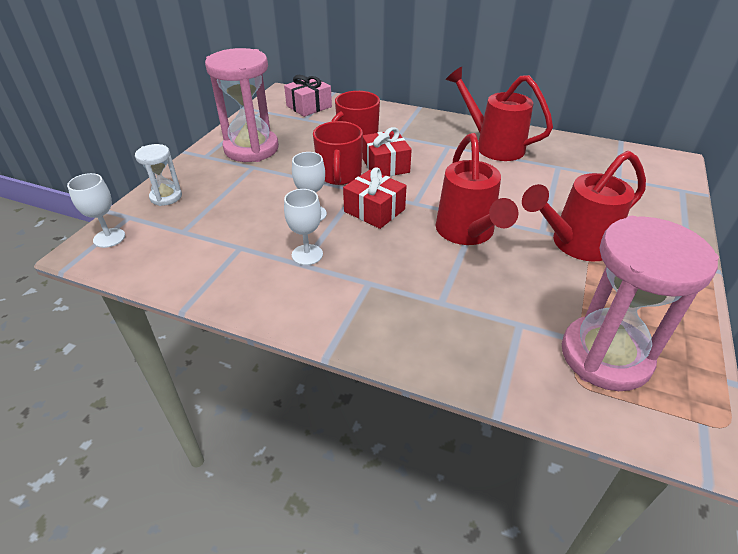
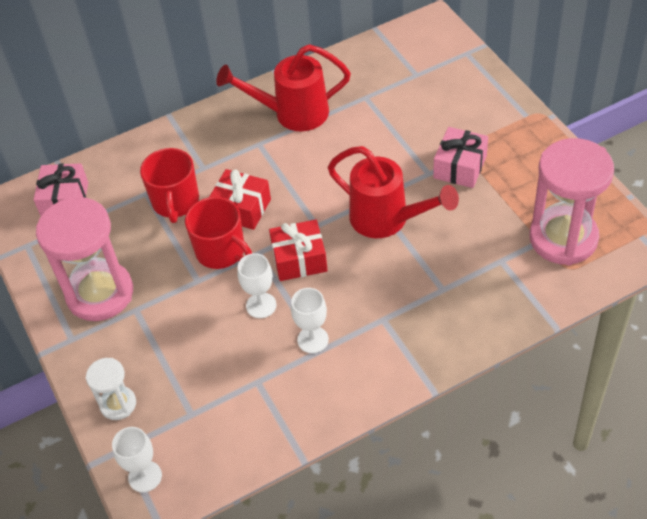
camera: 45 degrees left, 10 degrees up
(575, 244) = (460, 167): red watering can -> pink gift

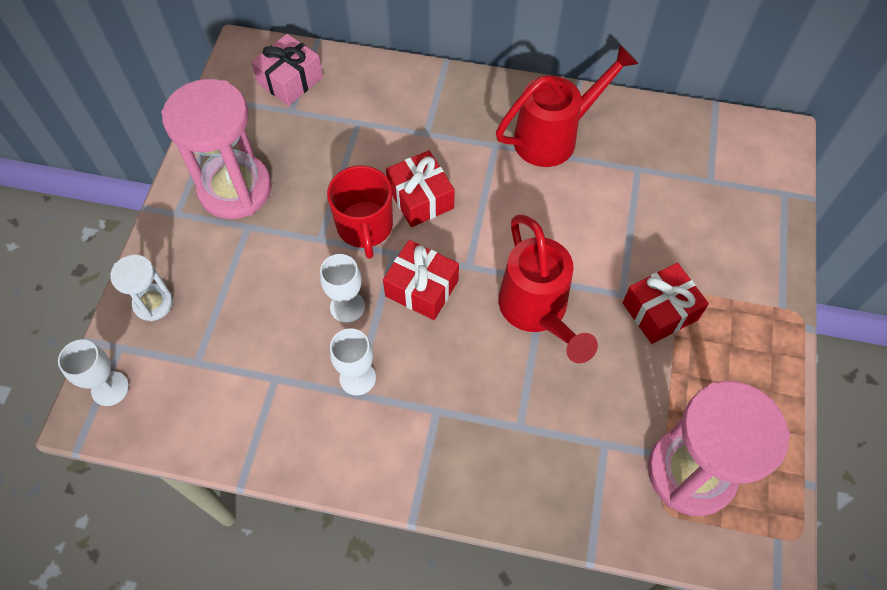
camera: 35 degrees right, 10 degrees up
(175, 202) = (373, 149): red mug -> none
(293, 113) = (554, 137): red watering can -> red watering can turned 120 degrees clockwise
(460, 167) = (660, 311): pink gift -> red gift

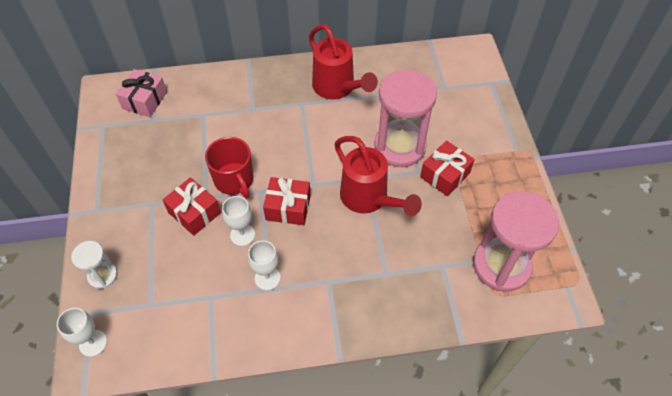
camera: 20 degrees left, 5 degrees down
(235, 189) = (133, 182): pink hourglass -> pink hourglass (400, 147)
(420, 198) = (265, 151): red gift -> red gift (194, 212)
(554, 137) = (337, 88): red watering can -> red watering can turned 105 degrees clockwise

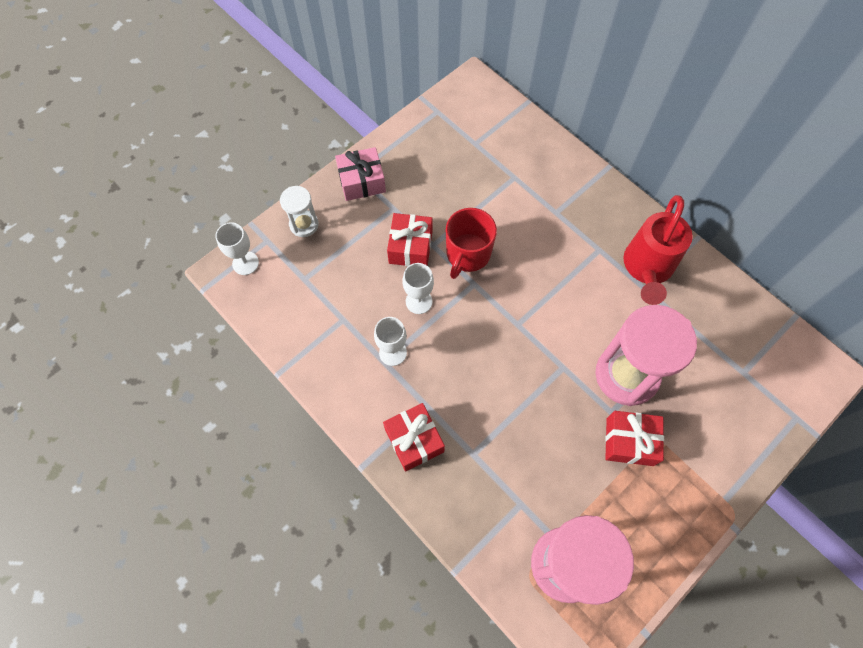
camera: 55 degrees right, 10 degrees up
(144, 100) = (489, 121): pink gift -> pink gift (362, 181)
(288, 207) = (475, 319): red gift -> red gift (414, 440)
(369, 199) = (541, 385): red watering can -> none

